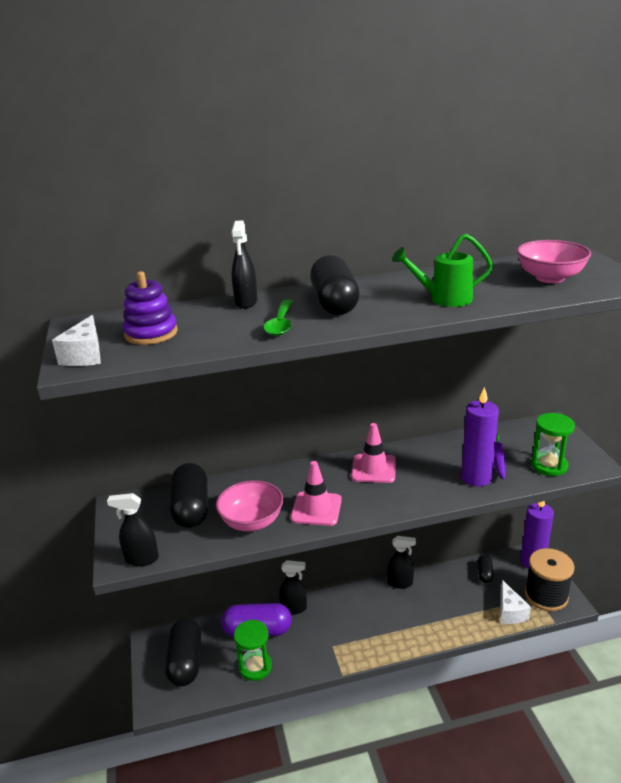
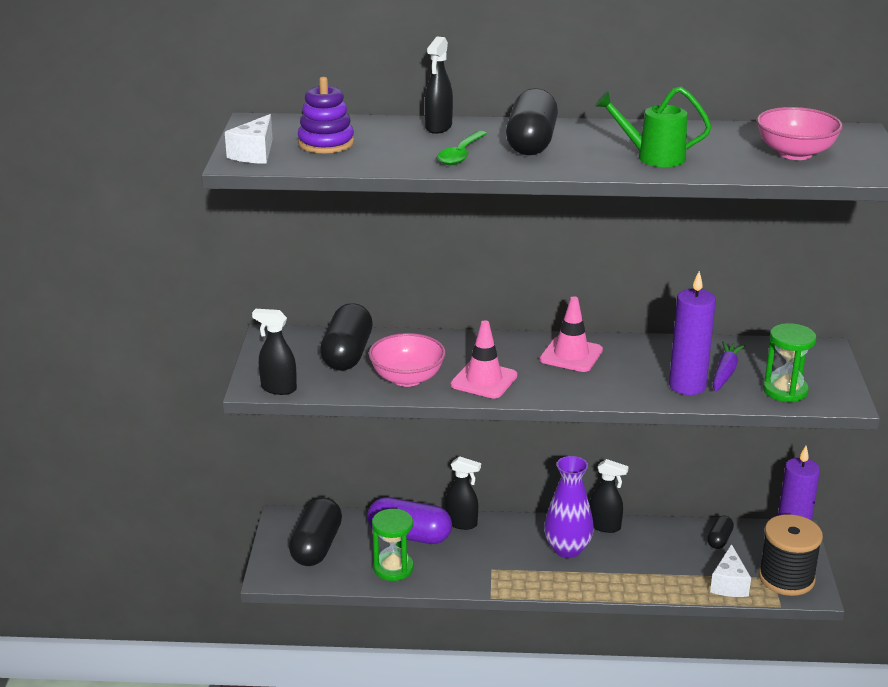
camera: 15 degrees right, 0 degrees up
(382, 611) = (567, 549): none -> purple vase

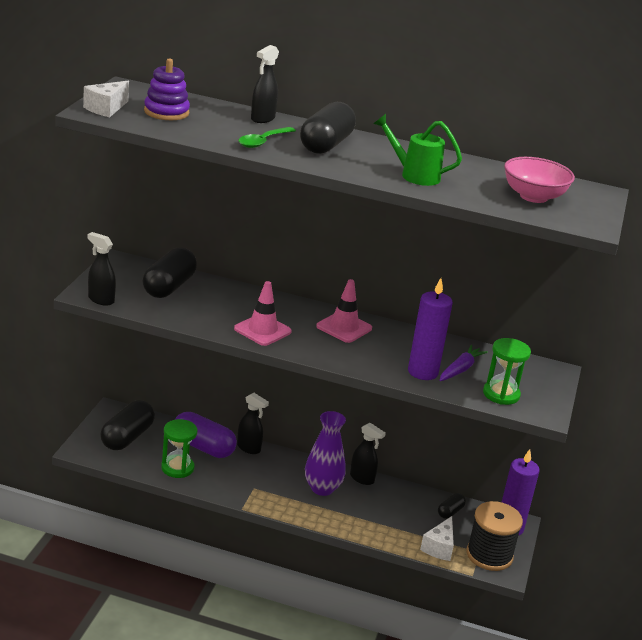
camera: 10 degrees right, 0 degrees up
(407, 378) = (204, 315): pink bowl -> none

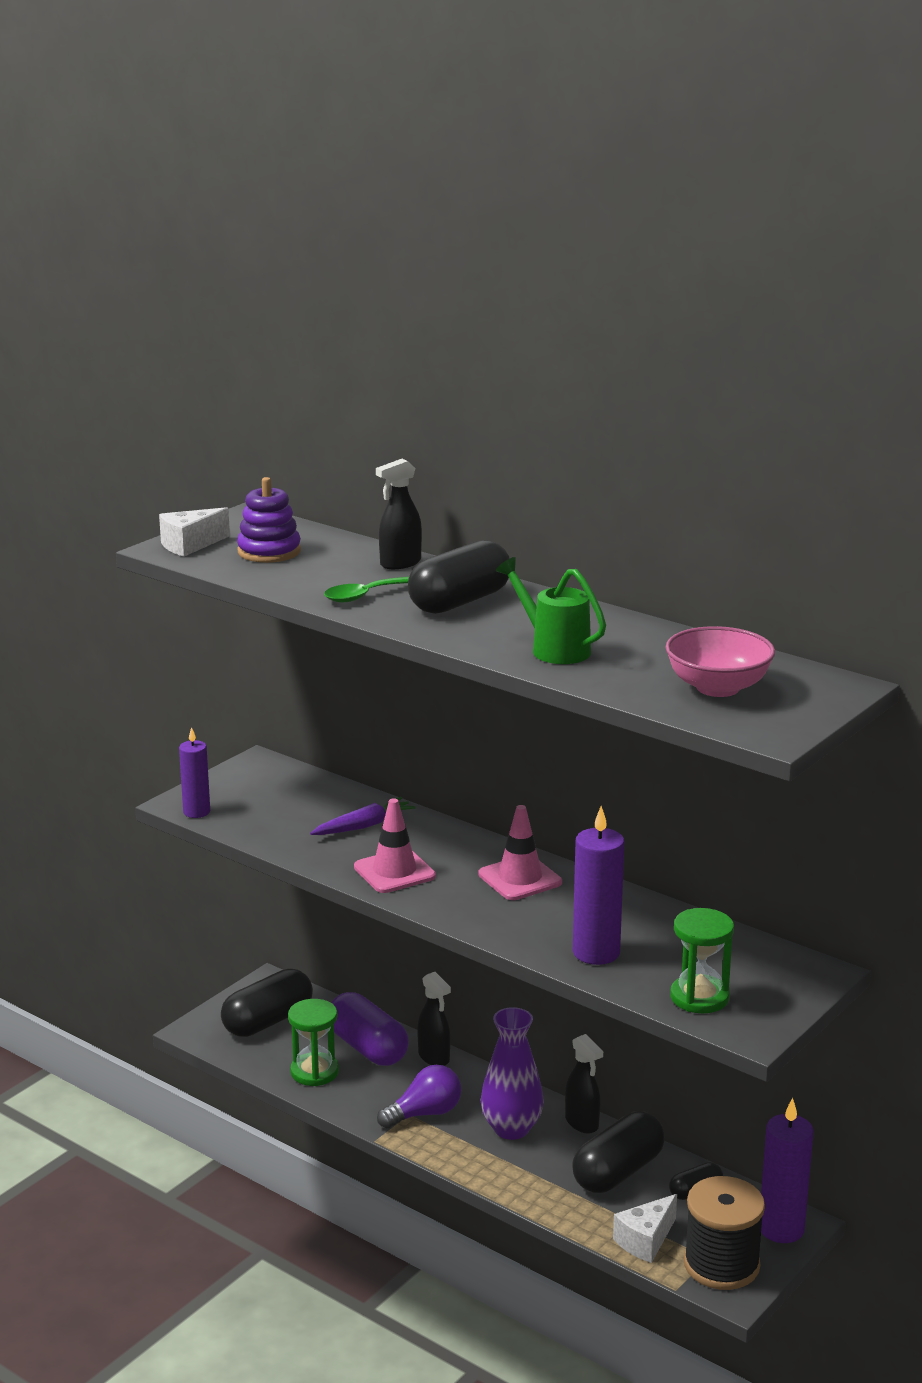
camera: 25 degrees right, 5 degrees down
(101, 299) = (196, 812): black spray bottle -> purple candle
(169, 287) = (302, 802): black capsule -> black capsule (618, 1172)
(263, 486) = (425, 1113): none -> purple light bulb
(460, 369) = (660, 955): purple carrot -> purple carrot (364, 826)

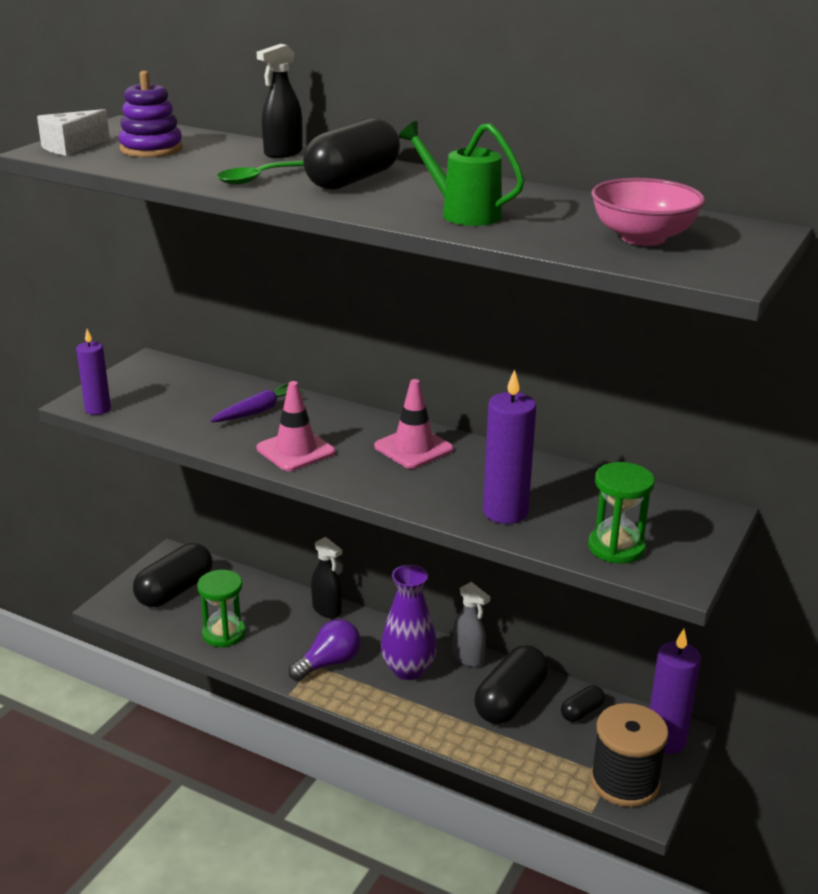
camera: 10 degrees left, 5 degrees up
(367, 1048) = (267, 607): purple capsule -> none
(582, 1123) = (468, 658): black spray bottle -> grey spray bottle
(645, 1240) = (552, 765): white cheese -> none

